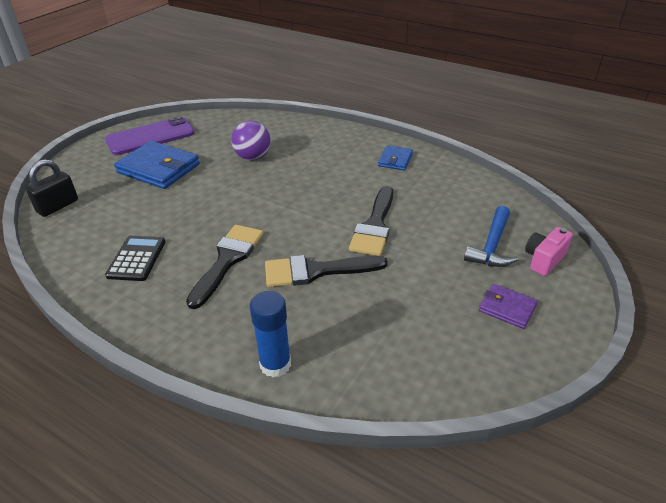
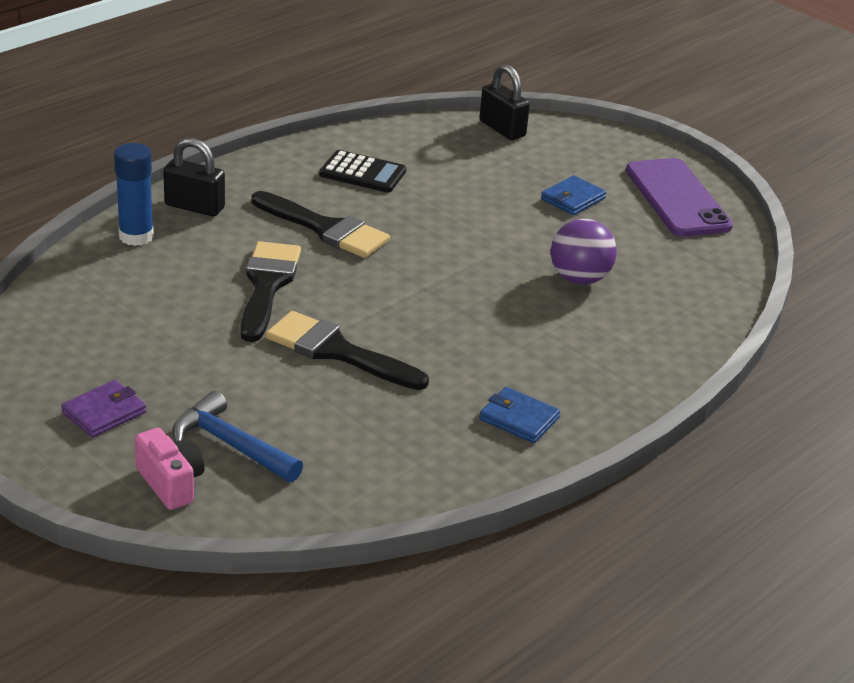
camera: 100 degrees right, 5 degrees down
(158, 168) = (573, 199): blue wallet -> blue wallet, size x0.53
(214, 341) = (194, 207): none -> black padlock

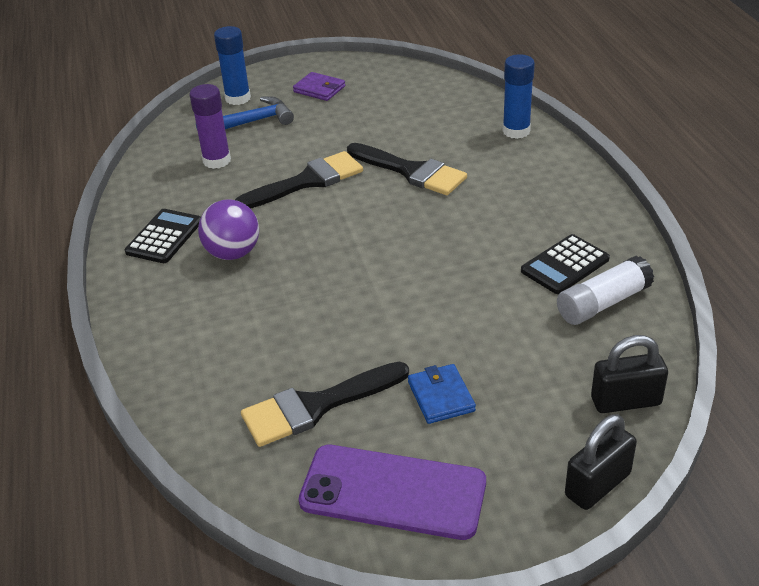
camera: 125 degrees right, 5 degrees up
(104, 412) = (319, 89): purple wallet -> purple wallet turned 45 degrees counterclockwise
(171, 483) = (238, 98): pink camera -> blue glue stick
(194, 207) = (547, 163): black padlock -> black padlock (597, 485)
(325, 229) = (476, 218): black brush -> black brush (316, 406)
(343, 439) = (217, 161): none -> purple glue stick
(399, 150) = (603, 303): none -> white glue stick
(519, 419) = (164, 237): blue wallet -> black calculator
(579, 279) = (301, 340): purple ball -> purple ball (233, 253)

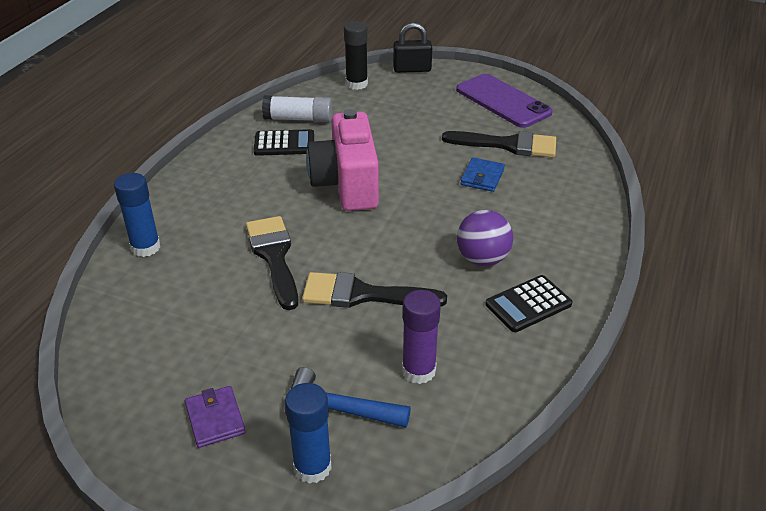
camera: 145 degrees left, 0 degrees up
(438, 257) = (347, 184): none -> pink camera
(441, 396) = (438, 121): blue wallet -> blue wallet (482, 177)
(625, 401) = (356, 84): black padlock -> black glue stick

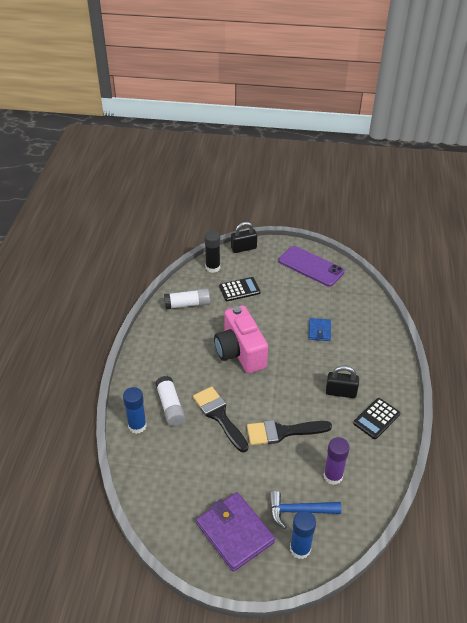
camera: 15 degrees left, 5 degrees up
(207, 231) = (170, 406): none -> white glue stick
(215, 419) = (235, 533): purple wallet -> purple wallet, size x1.90
(284, 144) = (187, 327): black calculator -> black calculator (239, 289)
(482, 259) = (340, 392): purple ball -> black padlock
(508, 145) = (326, 302): black brush -> none

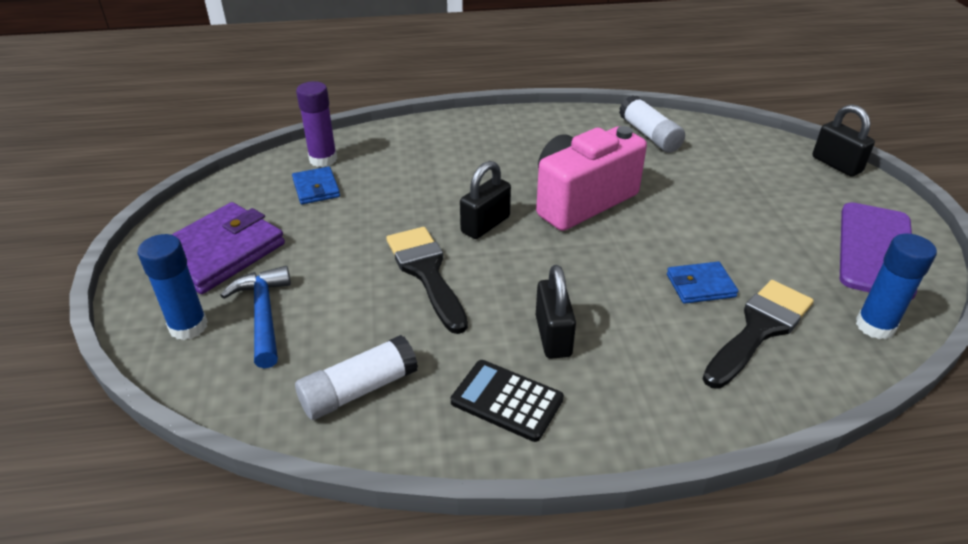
camera: 75 degrees right, 5 degrees down
(137, 426) = (393, 139): blue glue stick -> blue glue stick (875, 326)
(170, 406) = (438, 157): white glue stick -> white glue stick (359, 390)
(182, 475) = (316, 188): none -> blue wallet
(212, 267) = (754, 143): black glue stick -> none
(219, 416) = (436, 202): black brush -> black brush (759, 329)
(239, 289) = (727, 177): black calculator -> none
(248, 398) = (485, 225): none -> black padlock
(333, 476) = (344, 349): purple glue stick -> purple glue stick (323, 159)

